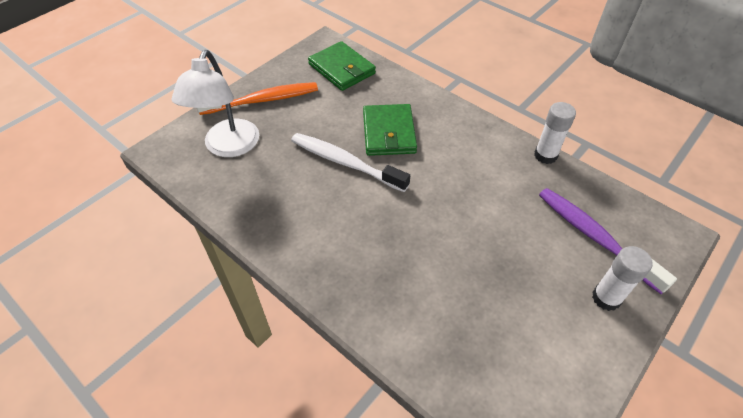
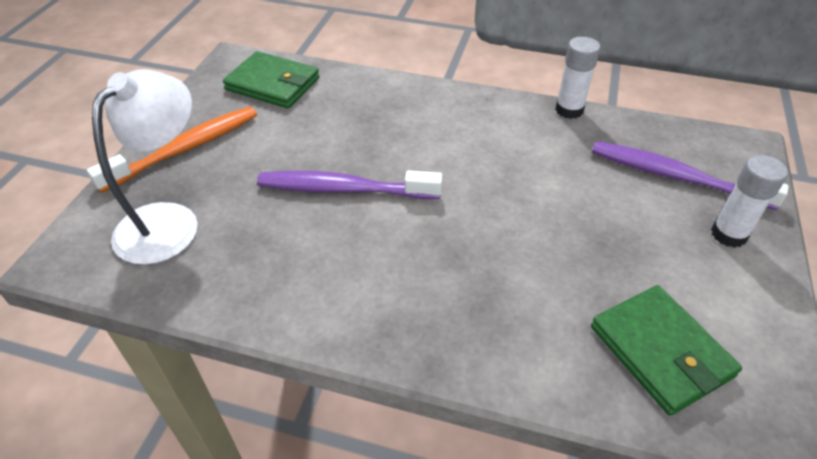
camera: 25 degrees left, 5 degrees down
(228, 147) = (169, 221): white lamp -> white lamp turned 135 degrees counterclockwise
(345, 162) = (344, 189): white toothbrush -> purple toothbrush
(388, 133) = (377, 139): green wallet -> green wallet (660, 351)

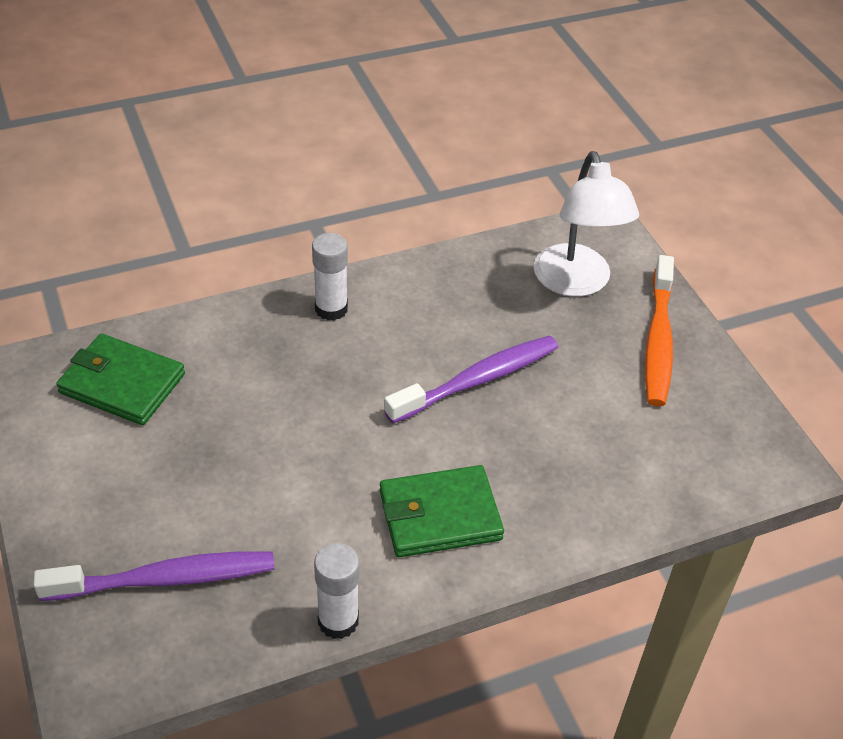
camera: 140 degrees right, 0 degrees up
(273, 84) = (695, 456): green wallet -> green wallet (439, 515)
(728, 234) = (88, 528): white glue stick -> white glue stick (331, 309)

